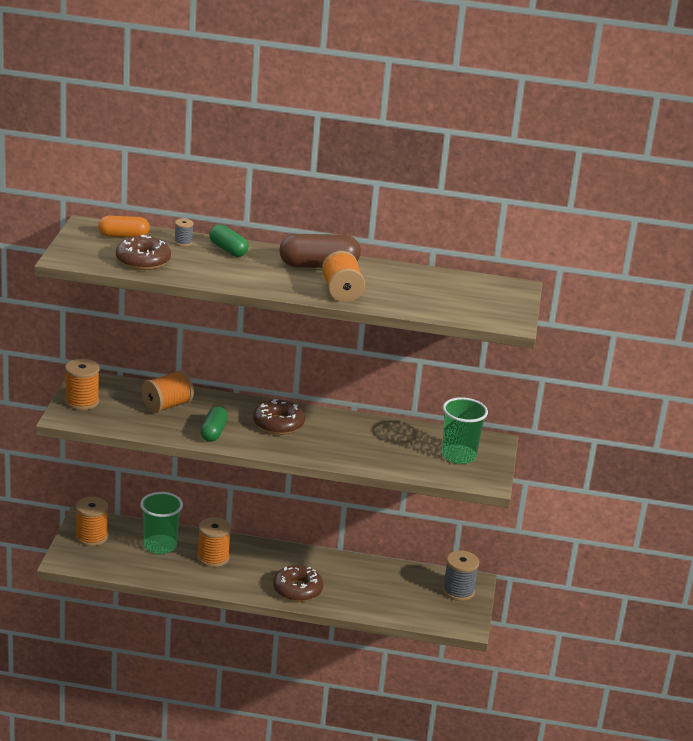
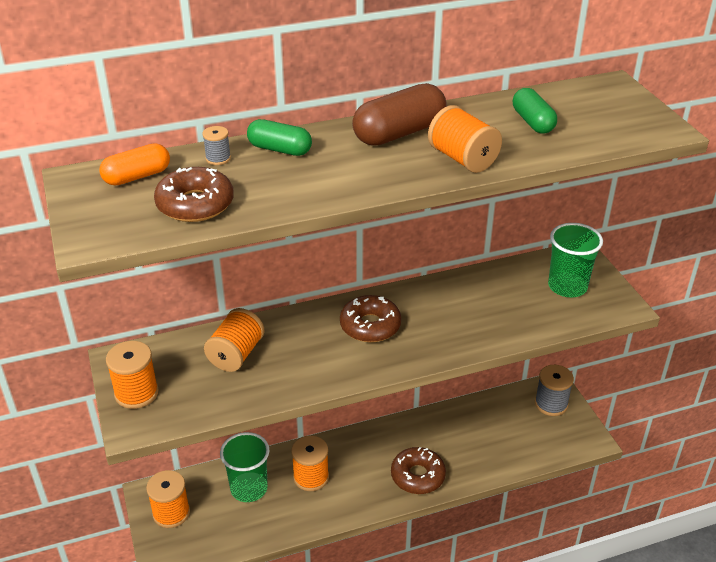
camera: 25 degrees left, 10 degrees up
(213, 432) = (315, 368): green capsule -> green capsule (532, 122)

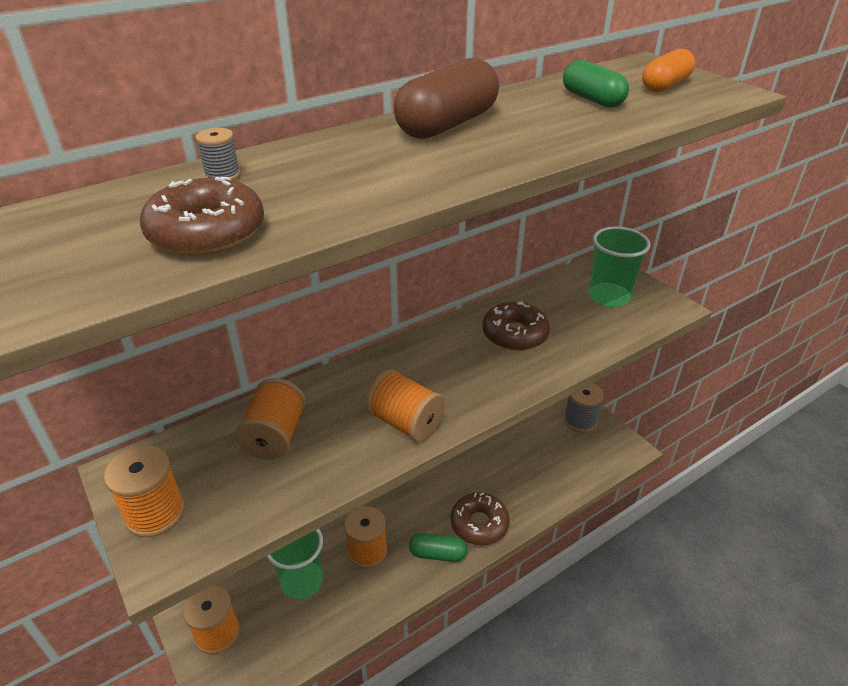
camera: 15 degrees left, 0 degrees up
(137, 176) = (107, 209): orange capsule -> orange capsule (665, 85)
(279, 149) = (304, 156): green capsule -> green capsule (437, 554)
(370, 326) = (423, 373): brown donut -> brown donut (515, 334)
(463, 159) = (540, 140): orange spool -> orange spool (405, 422)

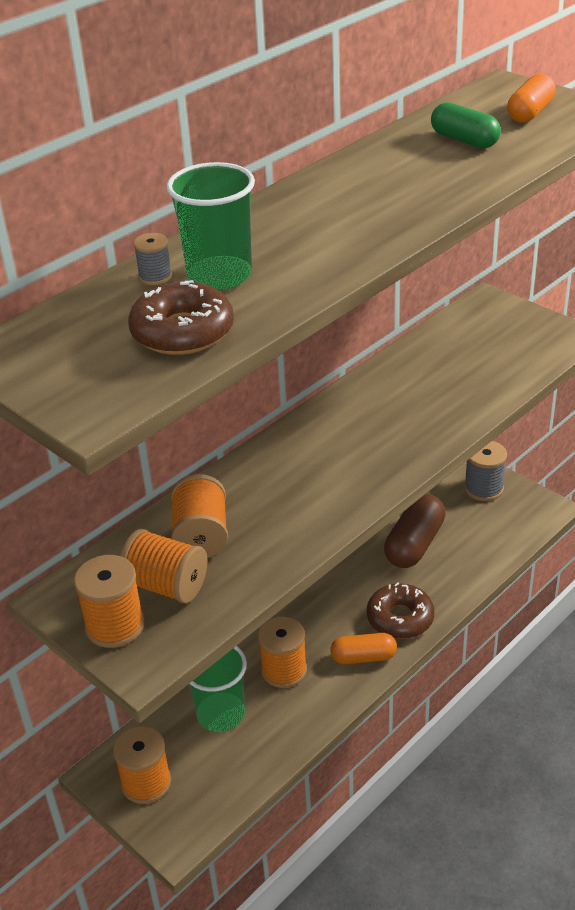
camera: 10 degrees left, 0 degrees up
(405, 422) = (330, 499): orange spool -> orange spool (166, 585)
(437, 554) = (363, 657): green capsule -> orange capsule
(447, 124) = (336, 190): brown capsule -> brown capsule (414, 544)
(515, 334) = (413, 392): brown donut -> none
(609, 296) = (501, 335): green cup -> green cup (219, 276)

